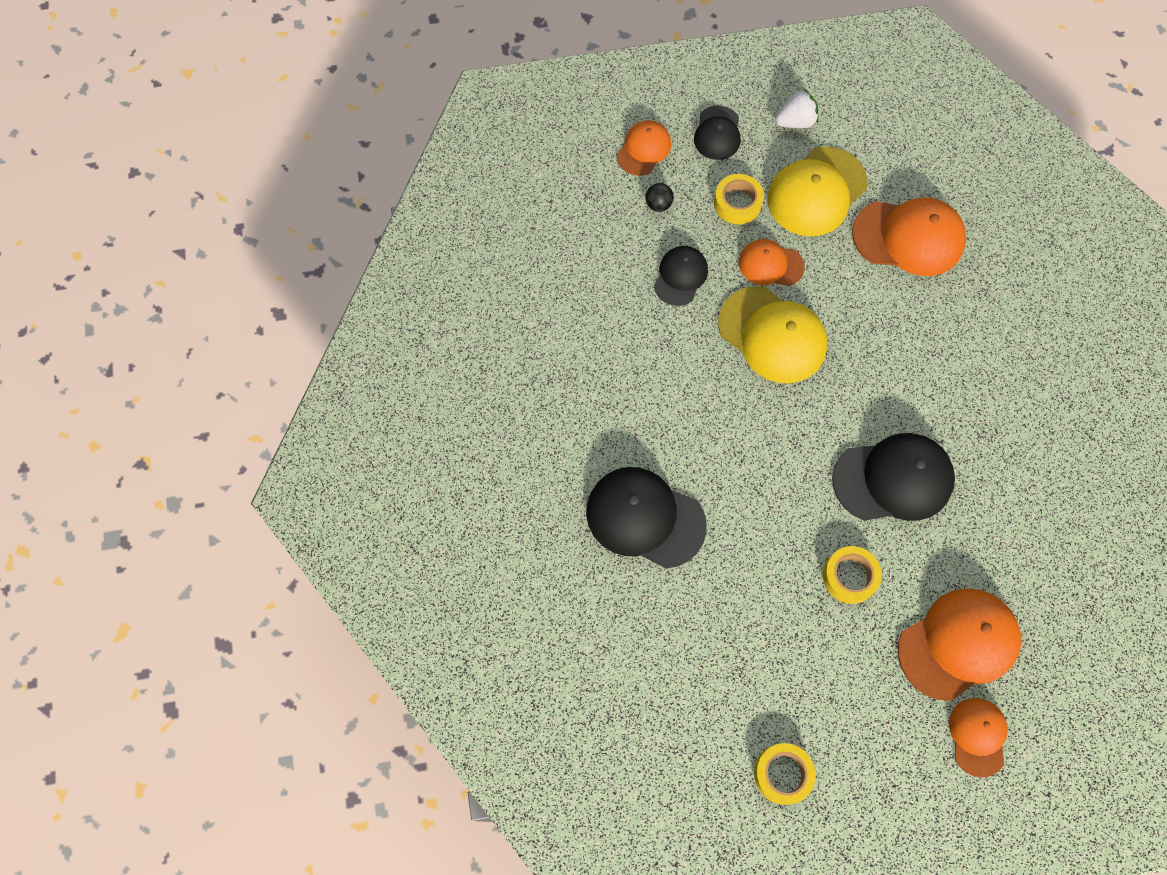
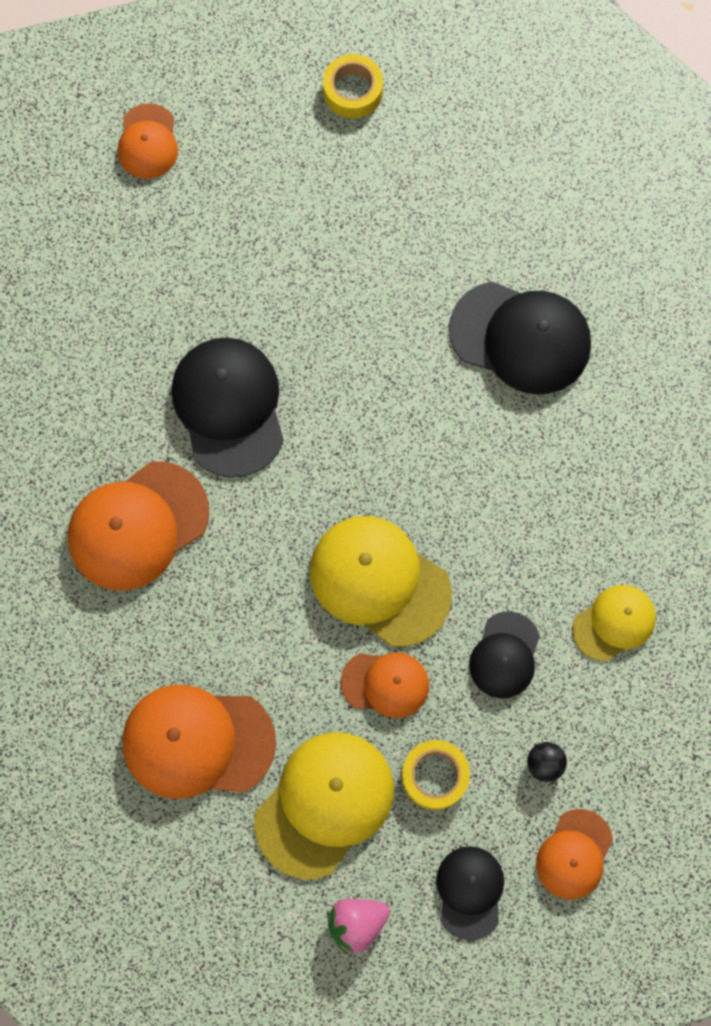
camera: 175 degrees right, 5 degrees up
(596, 292) = (614, 623): none -> yellow cap
(795, 122) = (356, 923): white strawberry -> pink strawberry
(849, 577) = (282, 292): yellow tape -> none
(893, 479) = (229, 407): black cap -> black cap turned 90 degrees clockwise
(958, 644) = (162, 231): orange cap -> orange cap (138, 526)

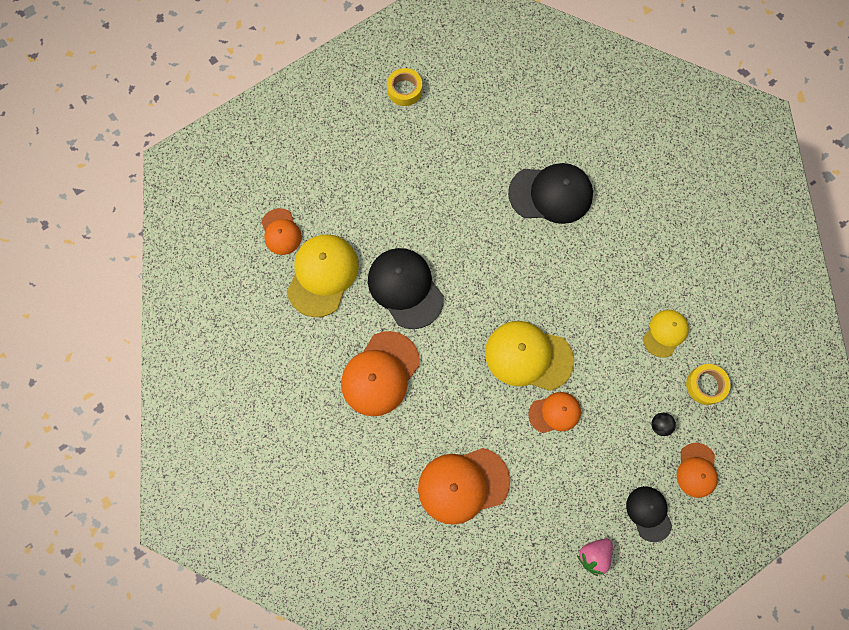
camera: 20 degrees left, 0 degrees up
(148, 142) = (301, 155): orange cap -> orange cap (281, 232)
(324, 804) = (548, 494): yellow cap -> yellow cap (322, 275)
(435, 776) = (603, 455): yellow tape -> yellow tape (705, 385)
(505, 655) = (613, 373): black cap -> none

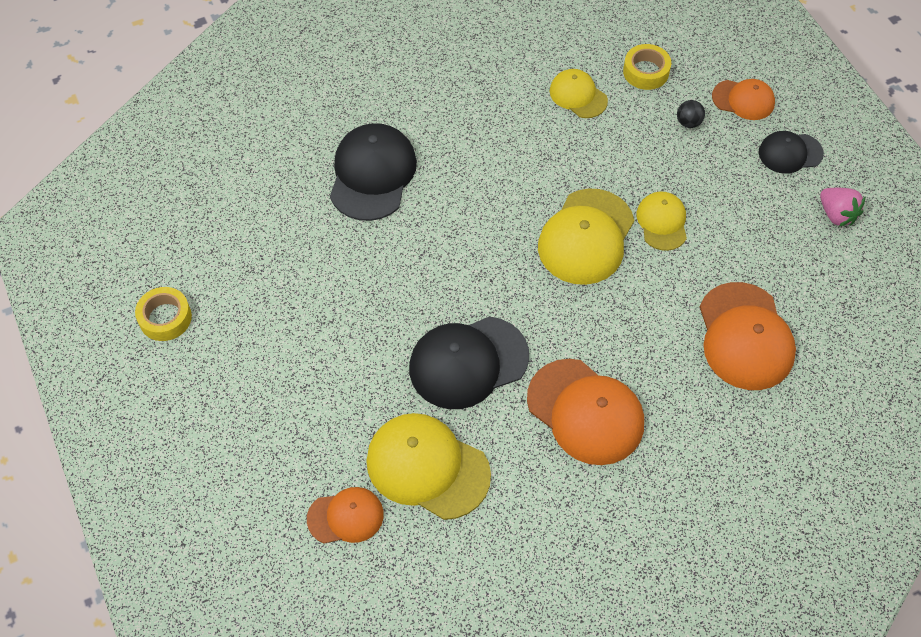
camera: 80 degrees left, 15 degrees down
(555, 413) = (662, 222): orange cap -> yellow cap

